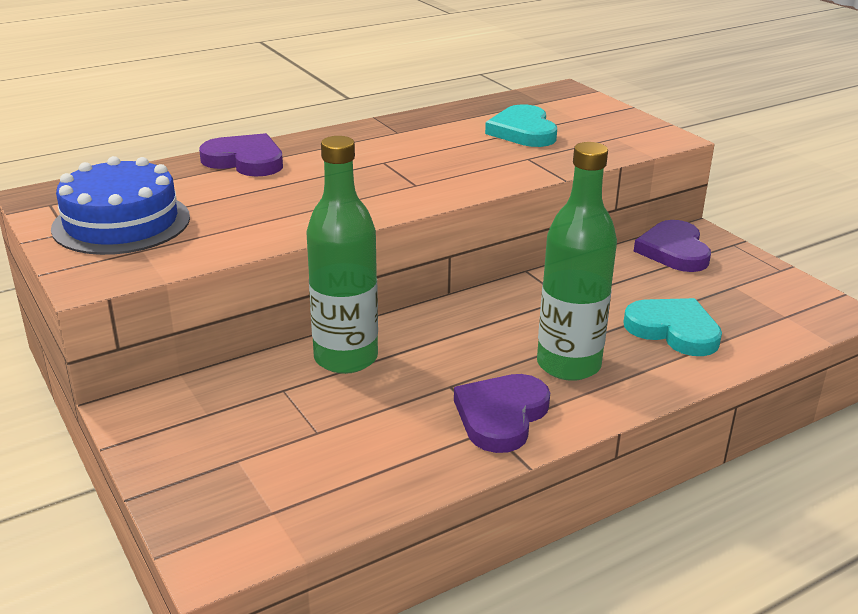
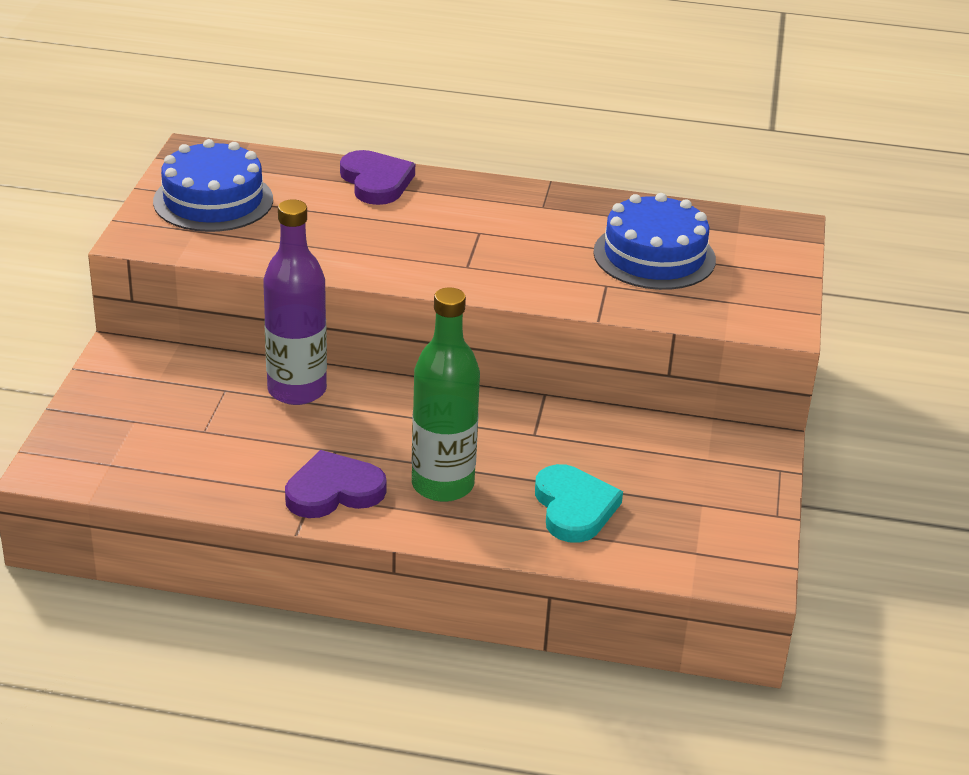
camera: 40 degrees right, 5 degrees up
(346, 358) = (297, 390): green bottle -> purple bottle
(523, 131) = (654, 256): turquoise heart -> blue cake
(674, 251) = (708, 446): purple heart -> none

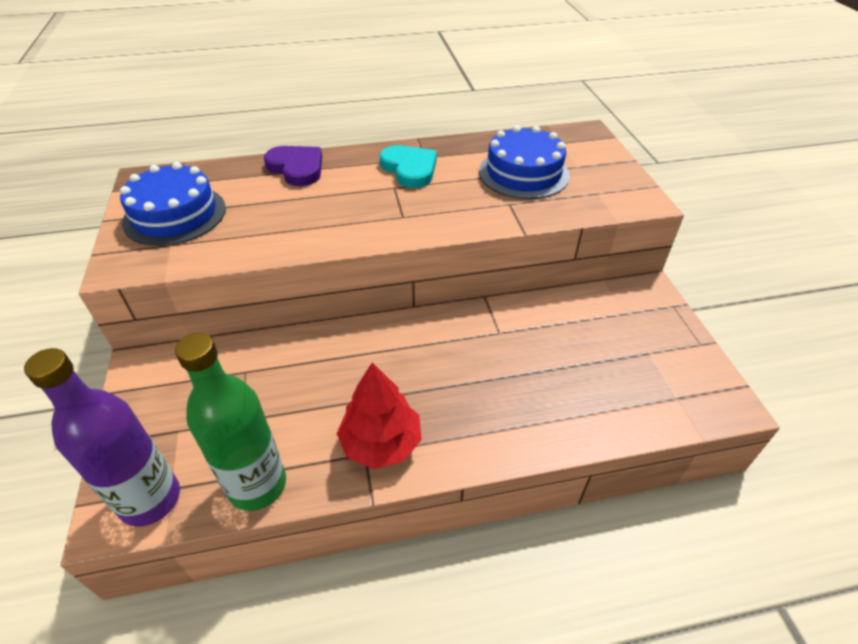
camera: 20 degrees left, 10 degrees up
(297, 390) = (303, 353): purple bottle -> purple bottle (150, 499)
(333, 491) = (381, 443): purple heart -> red tree
(442, 485) = (462, 404): green bottle -> green bottle (257, 485)
(574, 508) = (569, 389): turquoise heart -> turquoise heart (410, 169)

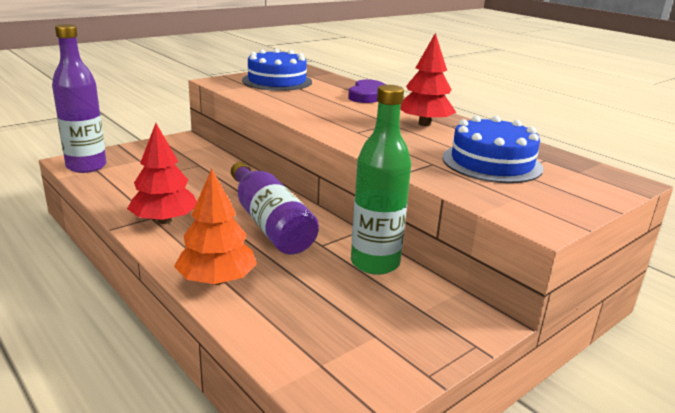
camera: 60 degrees right, 20 degrees down
(257, 485) = (108, 190): green bottle -> green bottle (375, 263)
(410, 169) = (424, 124): turquoise heart -> red tree
(437, 355) = (269, 223): none -> purple bottle
(531, 429) = (217, 280): none -> orange tree

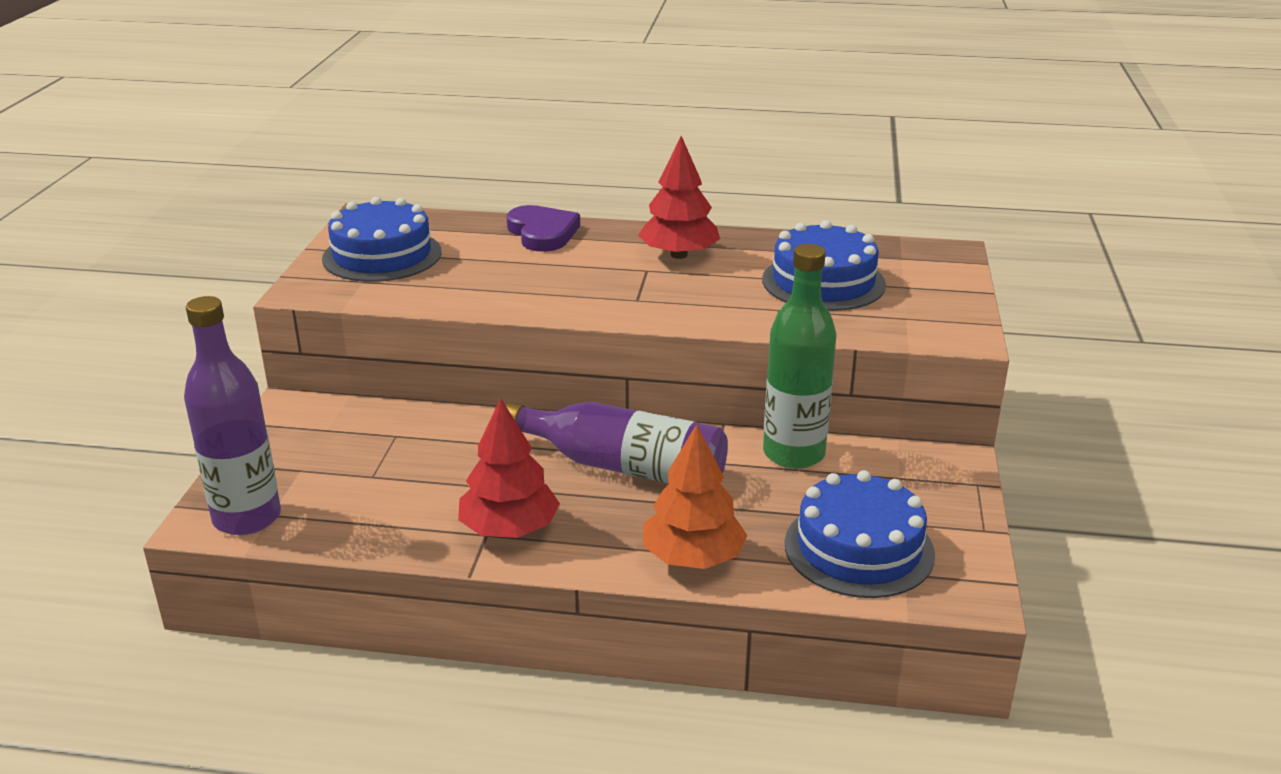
camera: 40 degrees left, 5 degrees up
(318, 332) = (859, 548): none -> blue cake

